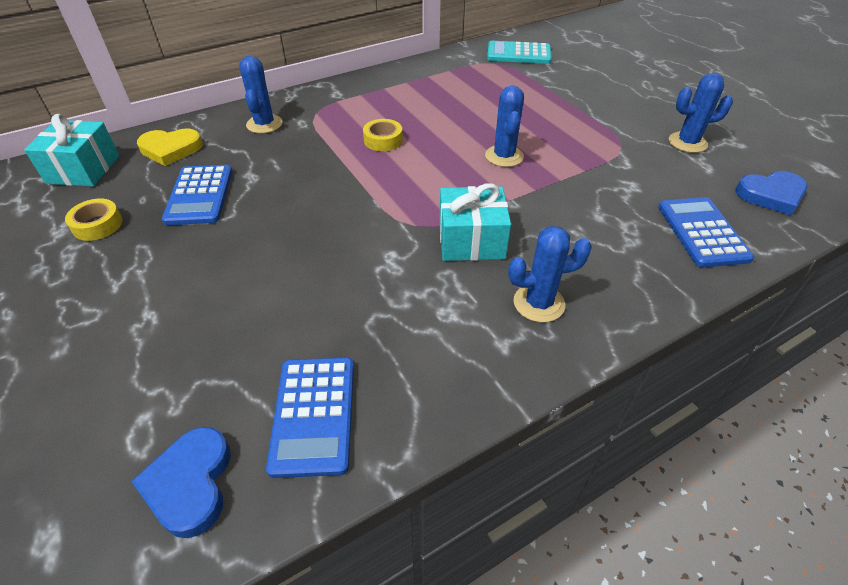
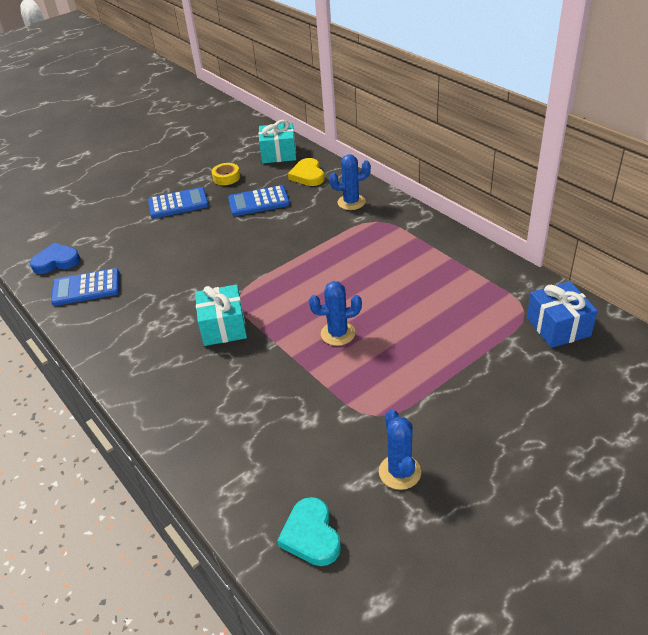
camera: 85 degrees right, 5 degrees down
(383, 140) = (345, 263): yellow tape -> none
(518, 54) = (558, 326): turquoise calculator -> blue gift
(538, 303) = (160, 366): blue cactus -> none
(702, 232) = (244, 467): blue calculator -> blue calculator (178, 204)
(771, 195) = (311, 535): blue heart -> turquoise heart

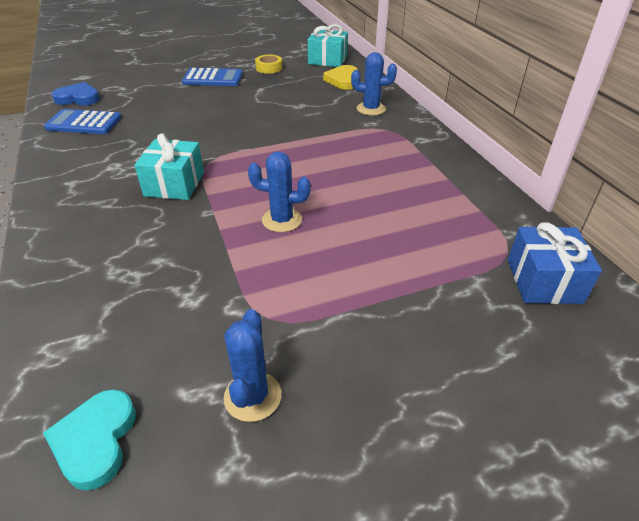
camera: 15 degrees right, 0 degrees up
(259, 202) = (284, 91): blue calculator -> none

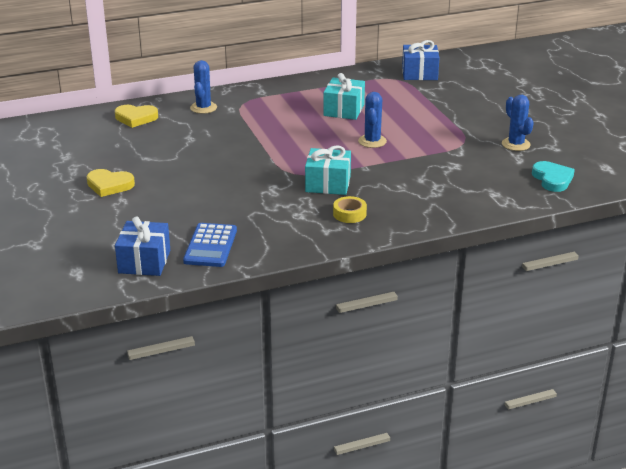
camera: 90 degrees left, 10 degrees down
(78, 98) = (144, 262): blue heart -> blue gift
(95, 440) = (552, 179): turquoise heart -> turquoise heart turned 105 degrees counterclockwise
(213, 78) = (109, 185): blue calculator -> yellow heart
(252, 396) = (516, 144): blue cactus -> blue cactus turned 60 degrees clockwise
(269, 68) = (89, 155): yellow tape -> yellow tape (349, 214)
(327, 60) = (77, 125): turquoise gift -> turquoise gift (344, 110)

